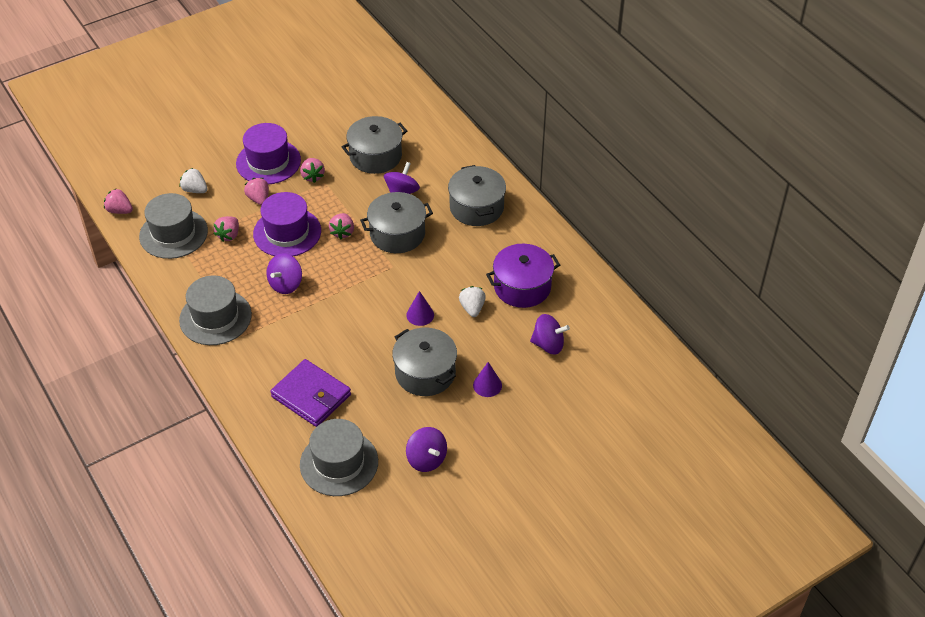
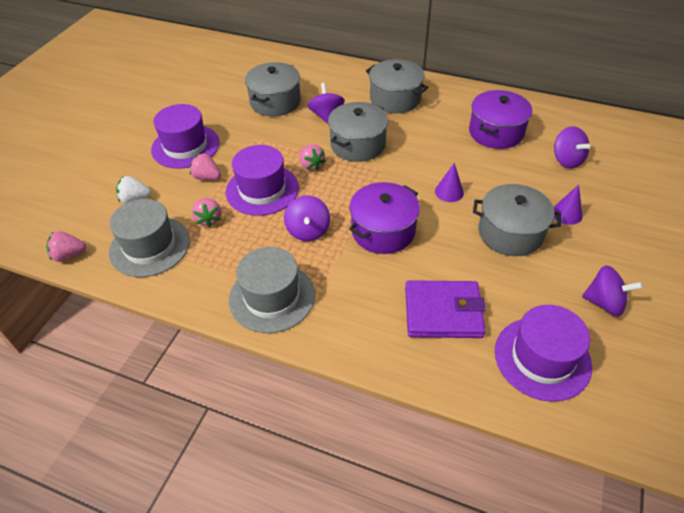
camera: 35 degrees left, 0 degrees up
(313, 176) = (238, 138): pink strawberry -> none
(336, 316) = (383, 231): none -> purple pot
(339, 463) = (542, 358): grey hat -> purple hat
(472, 308) = (481, 165): white strawberry -> none
(548, 344) = (567, 160): purple spinning top -> purple spinning top turned 90 degrees clockwise

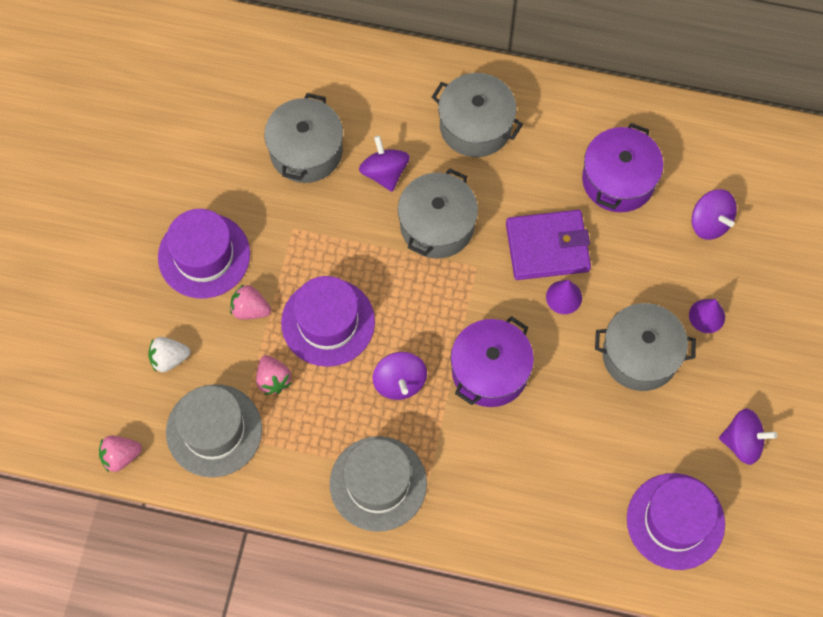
camera: 10 degrees left, 20 degrees up
(311, 165) = (382, 271): pink strawberry -> none
(443, 312) = (570, 478): purple wallet -> purple wallet (547, 247)

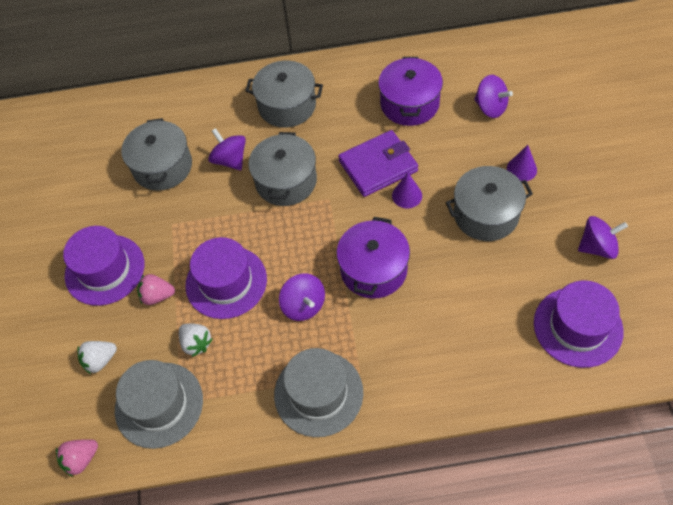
camera: 15 degrees left, 10 degrees down
(273, 379) = (196, 343): pink strawberry -> white strawberry

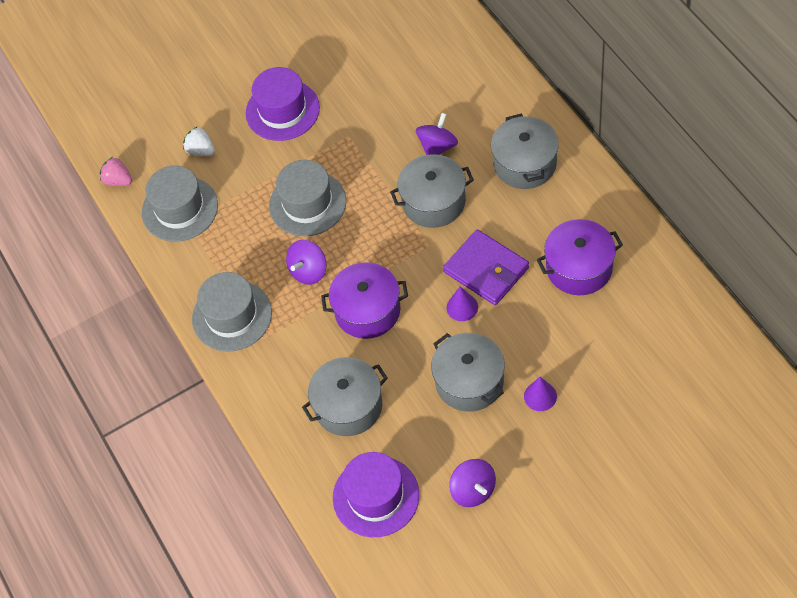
camera: 70 degrees right, 0 degrees up
(157, 296) = (273, 160): pink strawberry -> none
(162, 166) = (406, 98): grey pot -> grey pot (348, 406)
(196, 343) = (242, 209): white strawberry -> none
(226, 282) = (307, 203): purple hat -> grey hat
(490, 107) = (609, 343): purple spinning top -> none

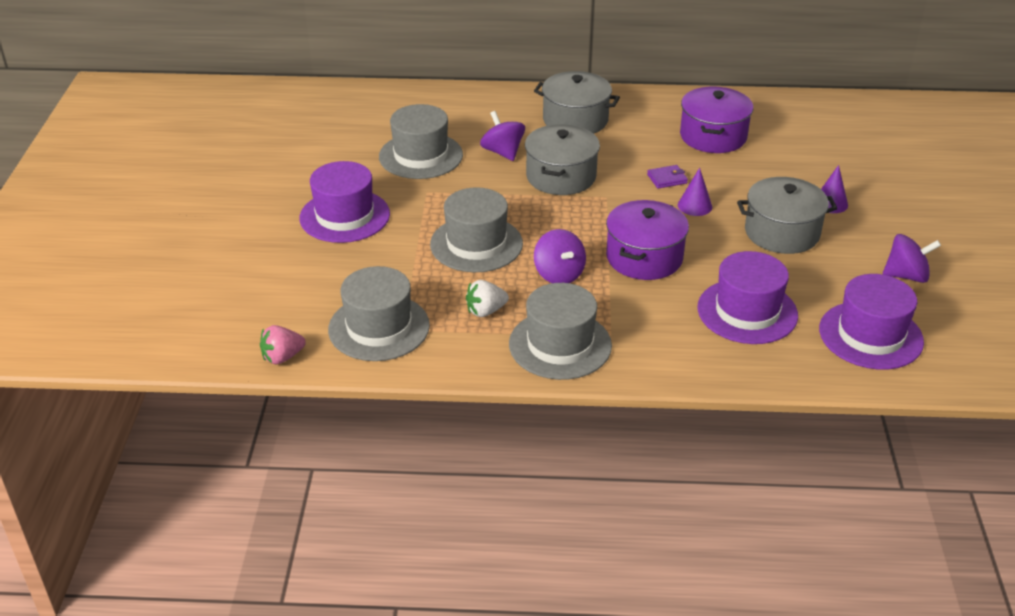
camera: 65 degrees left, 20 degrees down
(201, 150) = (322, 284): white strawberry -> white strawberry (485, 311)
(348, 406) = (747, 311): grey pot -> purple hat
(391, 102) = (421, 156): none -> grey hat
(486, 270) = (667, 179): purple wallet -> purple wallet, size x0.46

